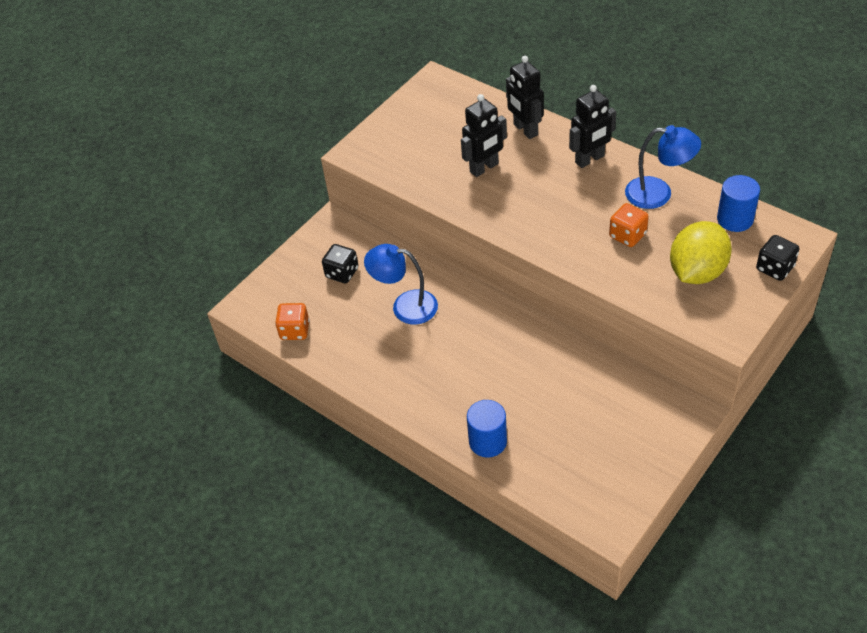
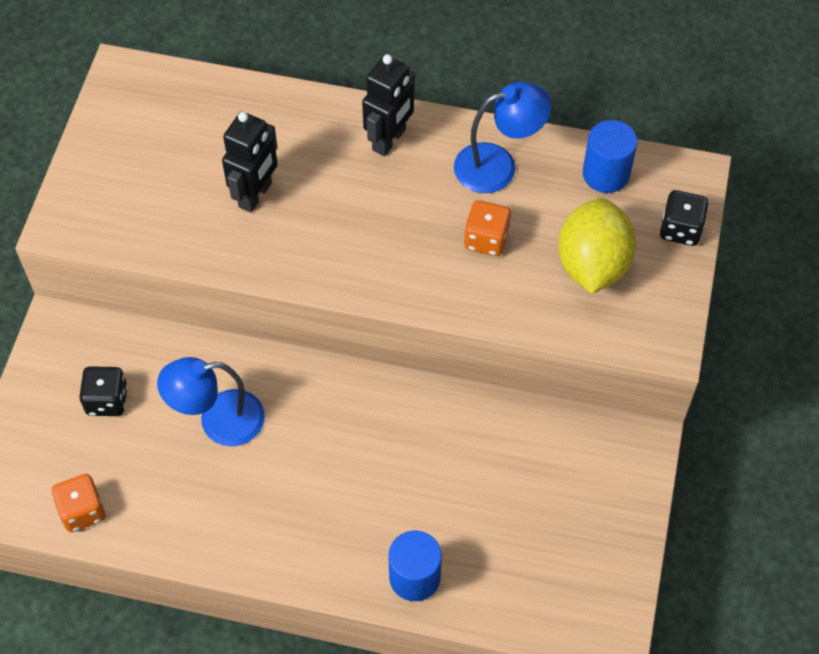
camera: 30 degrees left, 10 degrees up
(525, 130) = (284, 119): black robot -> none

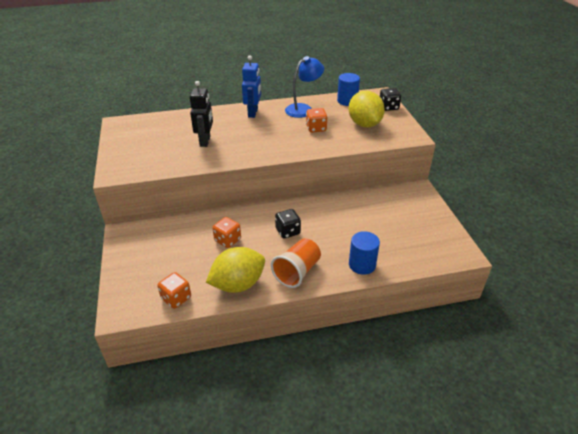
camera: 25 degrees left, 20 degrees down
(107, 400) = (165, 250): black dice -> black dice (288, 231)
(189, 526) = (238, 284): none -> yellow lemon
(218, 421) = (227, 240): blue lamp -> orange dice
(297, 543) = (297, 272): none -> orange cup
(389, 140) = (253, 113): black robot -> blue robot

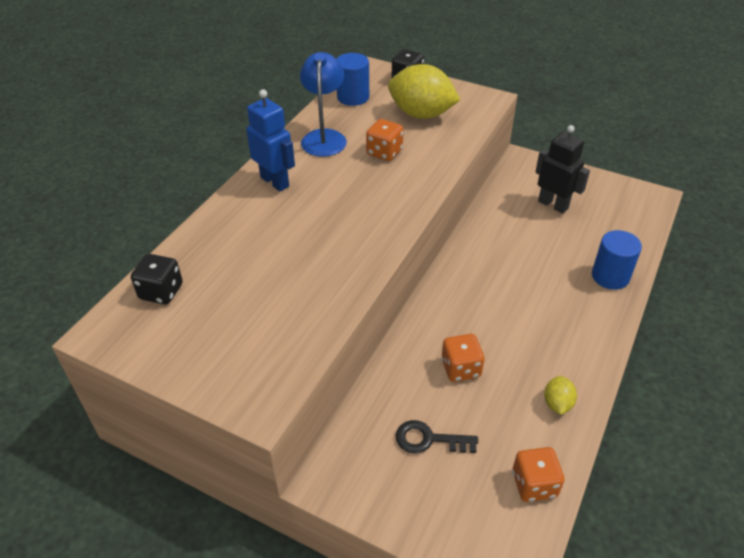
camera: 50 degrees left, 5 degrees up
(172, 250) = (429, 439): none -> black key
(205, 141) = (291, 261): black robot -> black robot (553, 205)
(238, 284) = (557, 404): yellow lemon -> yellow lemon, size x0.47
(288, 231) = (496, 302): black dice -> black dice (161, 292)
(297, 272) = (578, 336): orange cup -> none

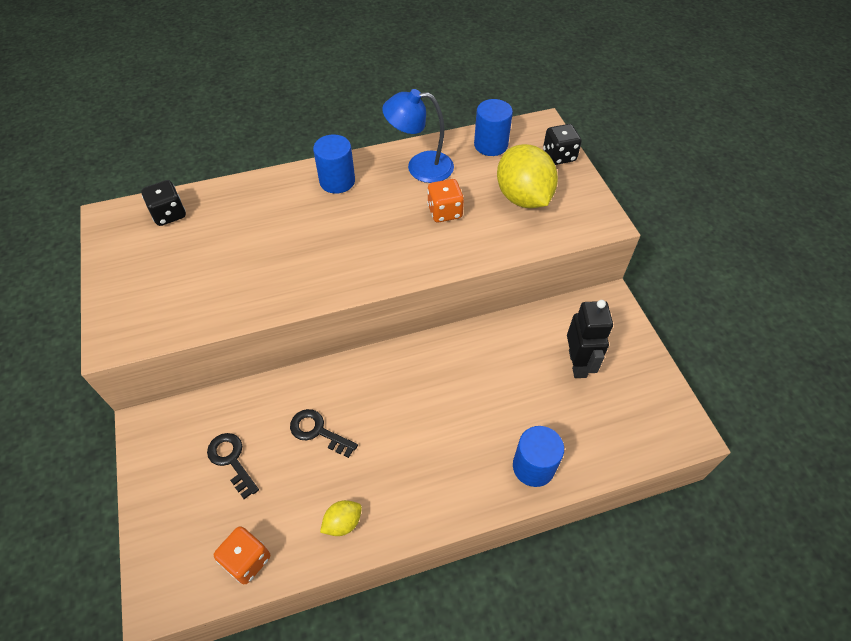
camera: 45 degrees right, 10 degrees up
(275, 182) = (337, 181): blue robot -> blue cylinder
(324, 137) = (420, 167): blue lamp -> blue lamp turned 135 degrees counterclockwise
(460, 368) = (318, 431): orange dice -> black key

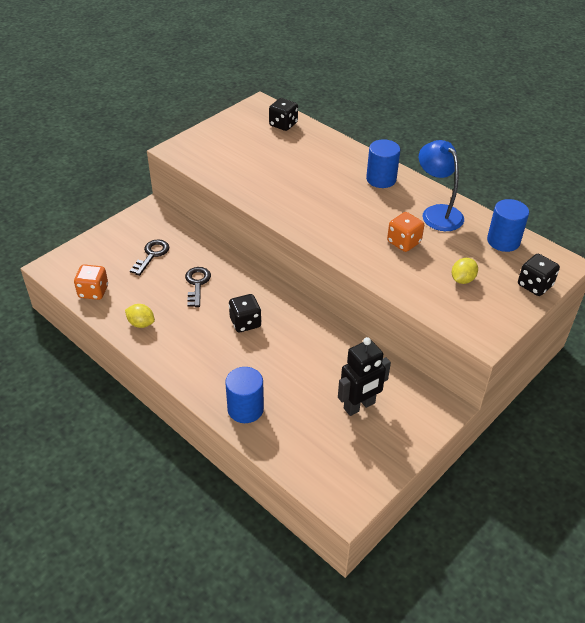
camera: 60 degrees right, 10 degrees down
(410, 410) = (245, 322): none -> black dice
(523, 197) = (462, 279): yellow lemon -> yellow lemon, size x0.47

